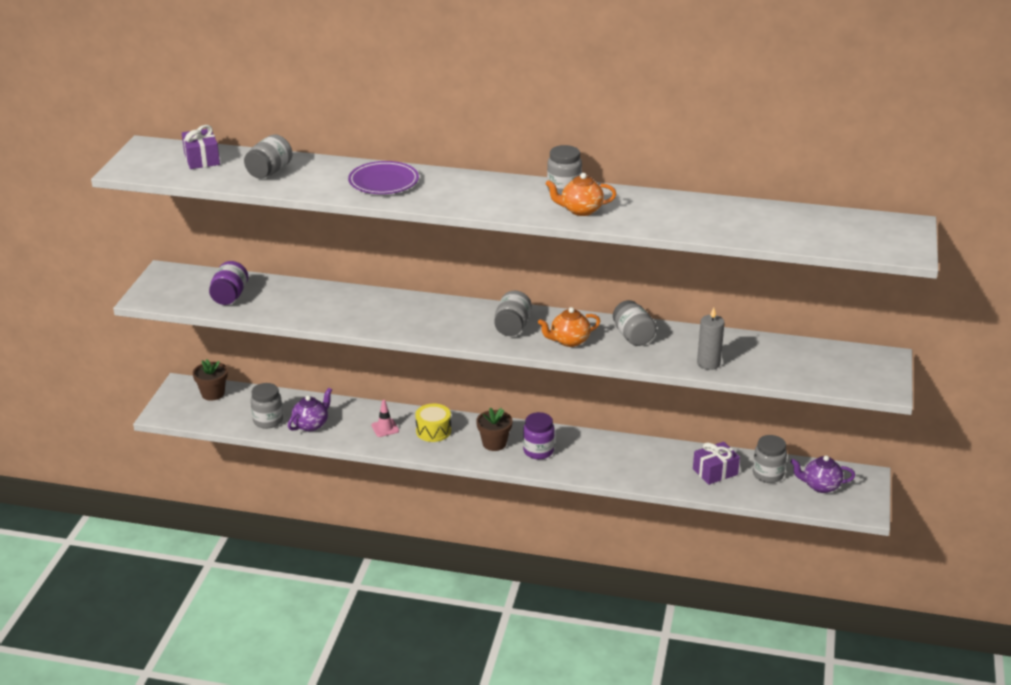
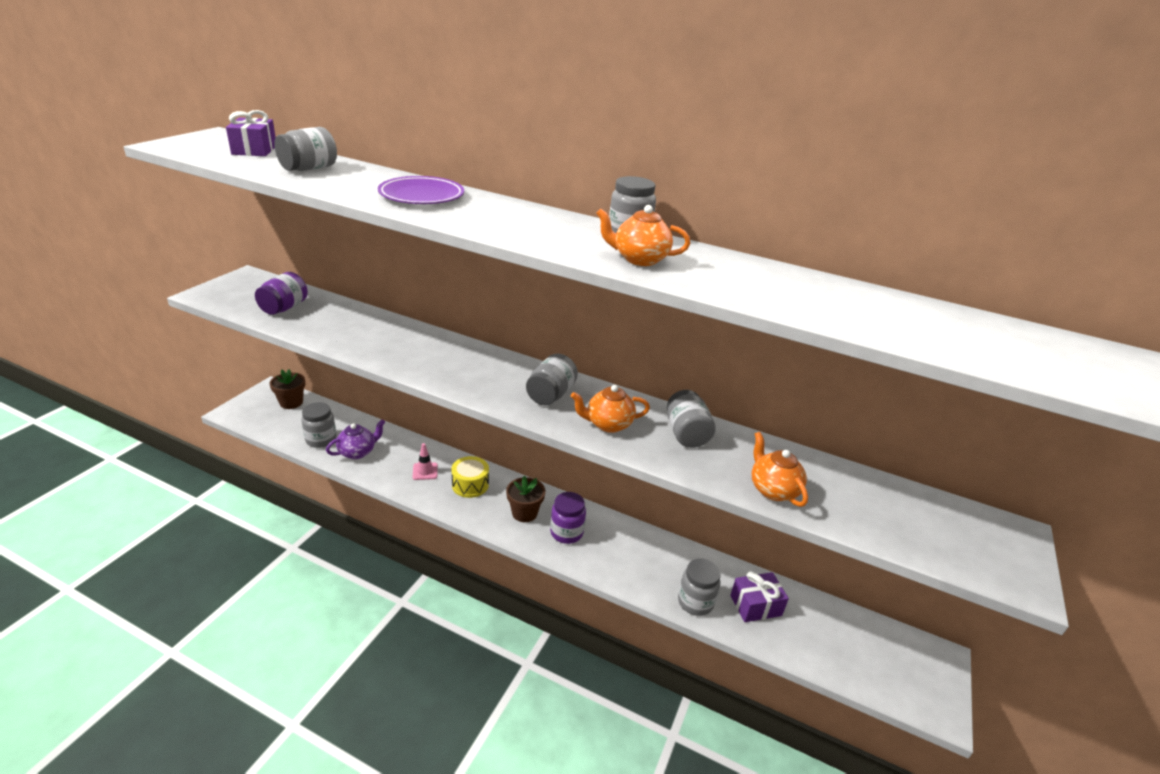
camera: 10 degrees right, 0 degrees up
(708, 363) = (772, 490): grey candle -> orange teapot
(768, 474) = (818, 624): grey jar -> grey jar (695, 602)
(820, 486) = (881, 657): purple teapot -> none

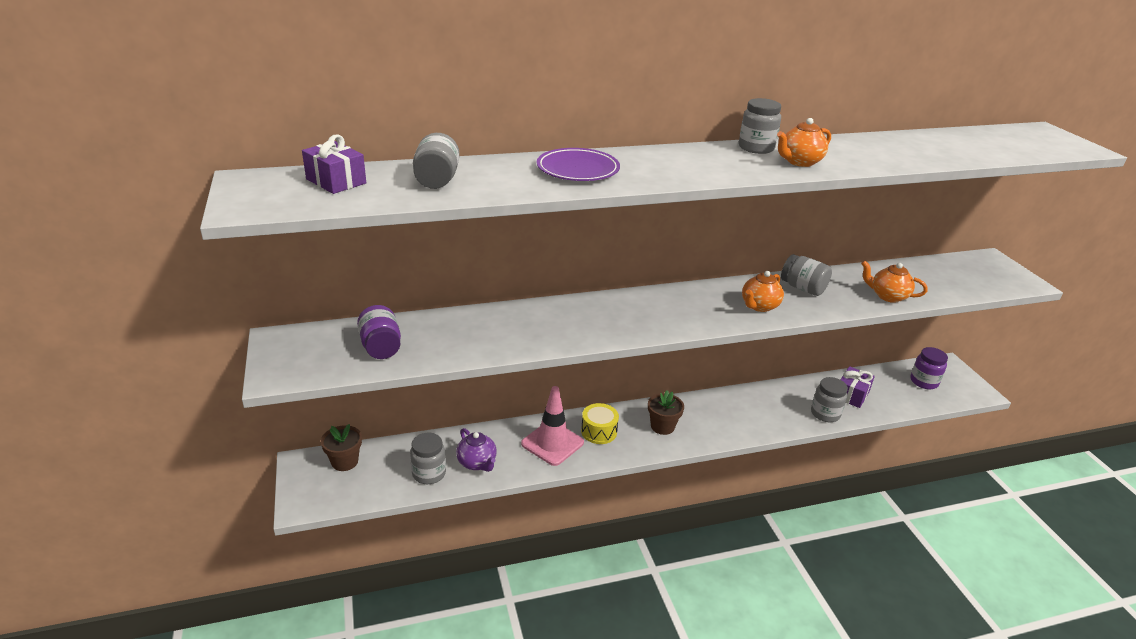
camera: 40 degrees left, 0 degrees up
(358, 452) = (477, 463): purple teapot -> purple teapot turned 135 degrees clockwise
(425, 471) = (552, 443): pink traffic cone -> pink traffic cone, size x1.97
(550, 395) = (697, 306): grey jar -> none
(566, 532) = (705, 421): purple jar -> purple jar (924, 382)

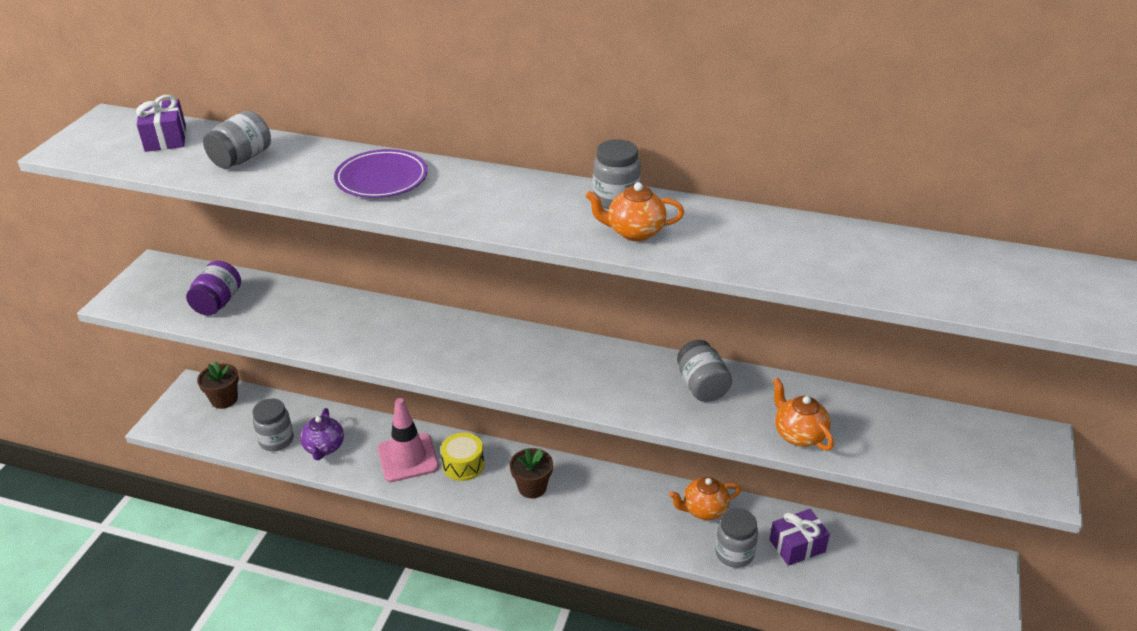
camera: 35 degrees right, 5 degrees up
(759, 306) = (618, 389): orange teapot -> orange teapot (703, 510)
(924, 382) = (920, 572): purple jar -> none

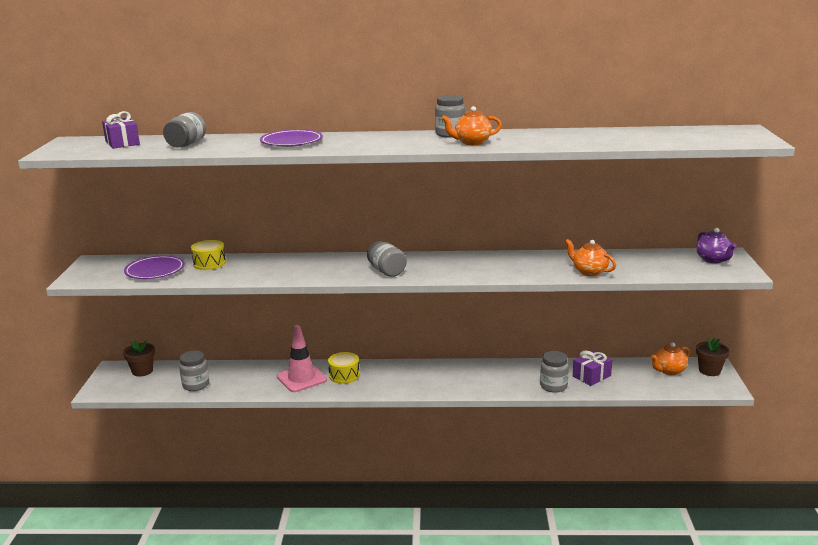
camera: 15 degrees left, 15 degrees down
(218, 303) = (155, 271): purple jar -> purple plate
(290, 301) = (209, 263): none -> yellow drum
(324, 448) = (235, 383): purple teapot -> purple teapot (713, 260)
(532, 487) = (399, 378): brown flower pot -> brown flower pot (709, 370)
(702, 386) = (516, 262): grey jar -> grey jar (386, 271)
(703, 510) = (522, 370): orange teapot -> orange teapot (669, 371)

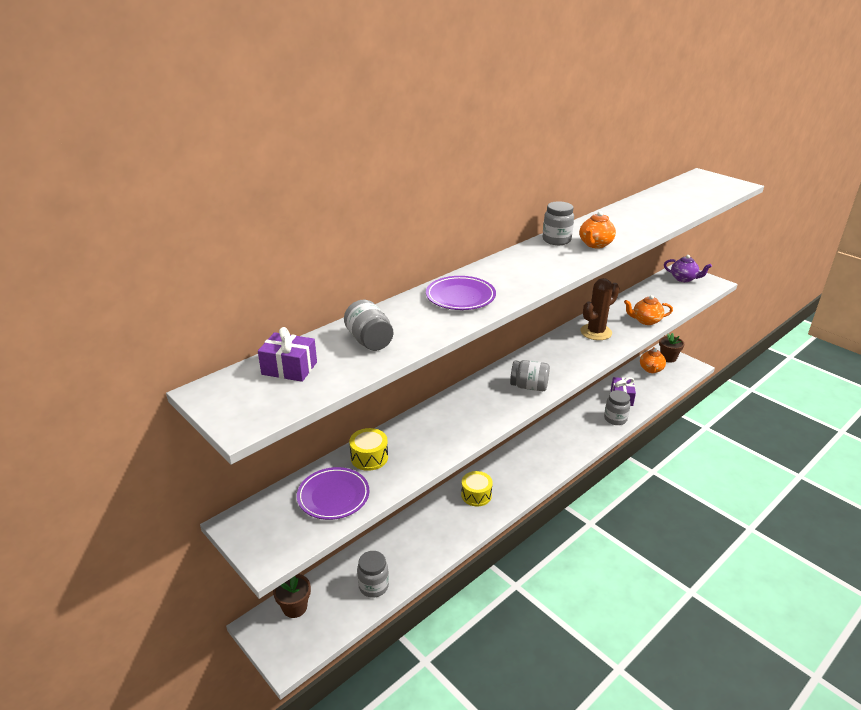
camera: 45 degrees left, 10 degrees up
(301, 378) = (449, 519): pink traffic cone -> none
(522, 263) = (596, 332): none -> brown cactus

